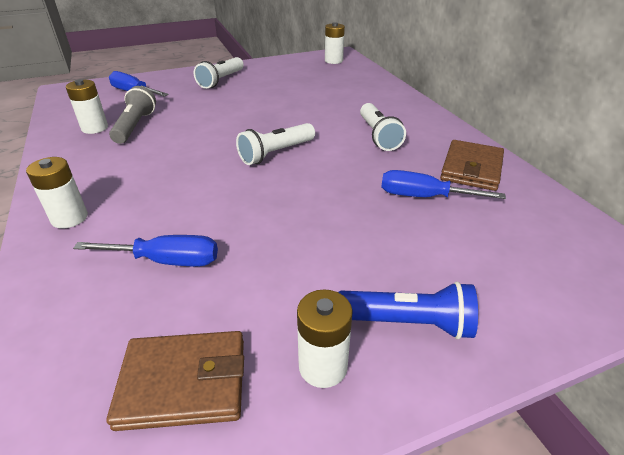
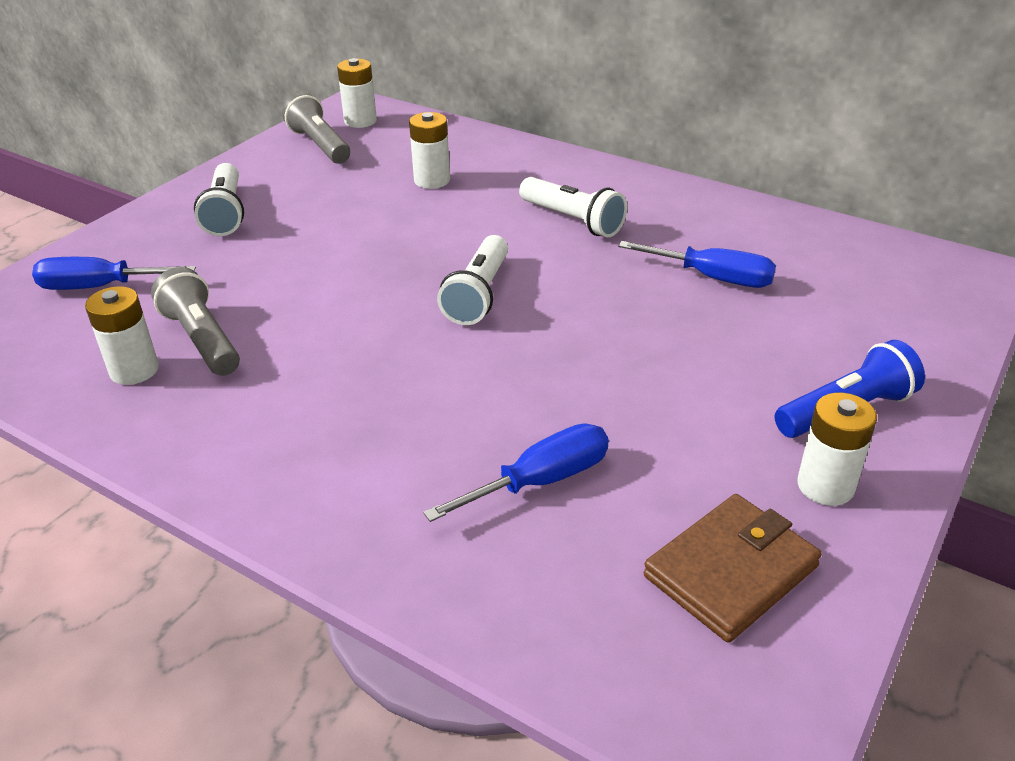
camera: 35 degrees left, 0 degrees up
(69, 218) = (329, 502): white battery -> white battery (432, 180)
(300, 65) = (319, 145): none -> grey flashlight
(423, 197) = (713, 278): blue screwdriver -> blue screwdriver turned 135 degrees counterclockwise
(471, 168) = (721, 223): brown wallet -> none

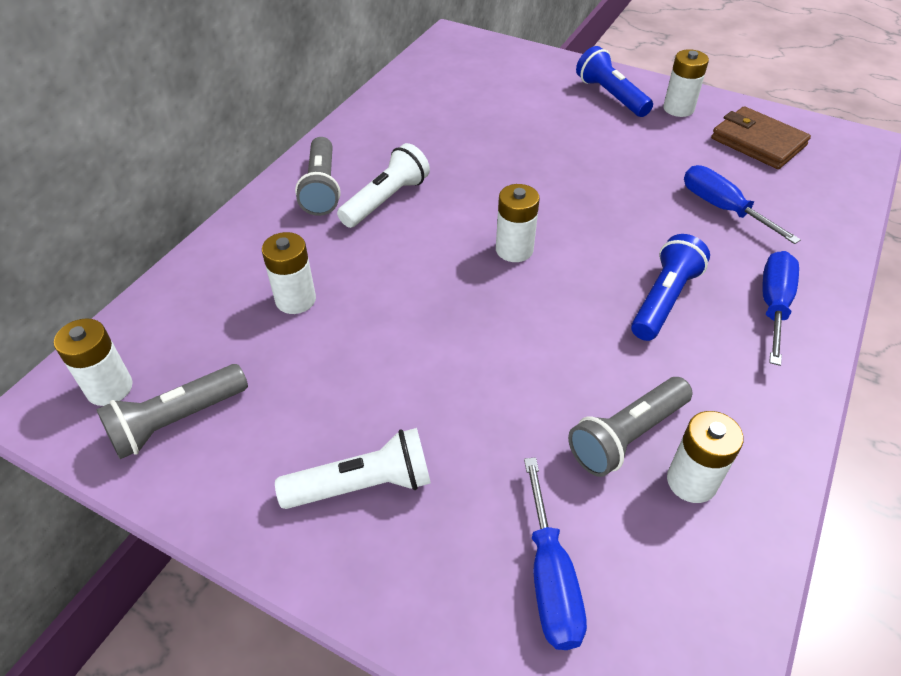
camera: 95 degrees left, 10 degrees up
(370, 392) = (664, 300): none -> blue flashlight
(478, 295) = (514, 250): white flashlight -> white battery
(594, 186) = (321, 188): none -> grey flashlight
(713, 278) = (473, 133): blue screwdriver -> blue screwdriver (773, 305)

